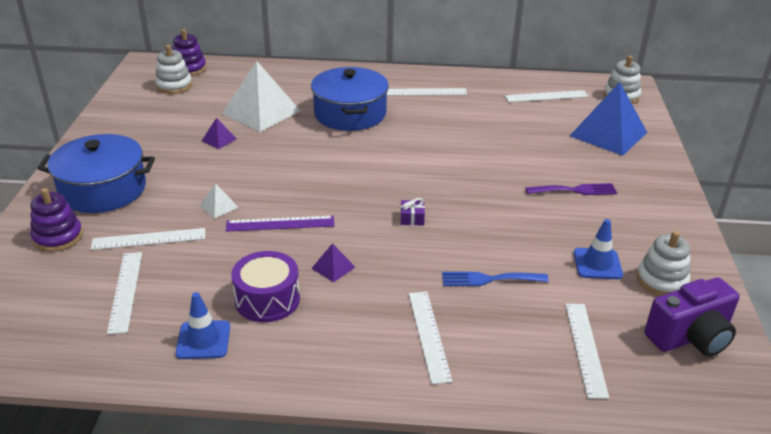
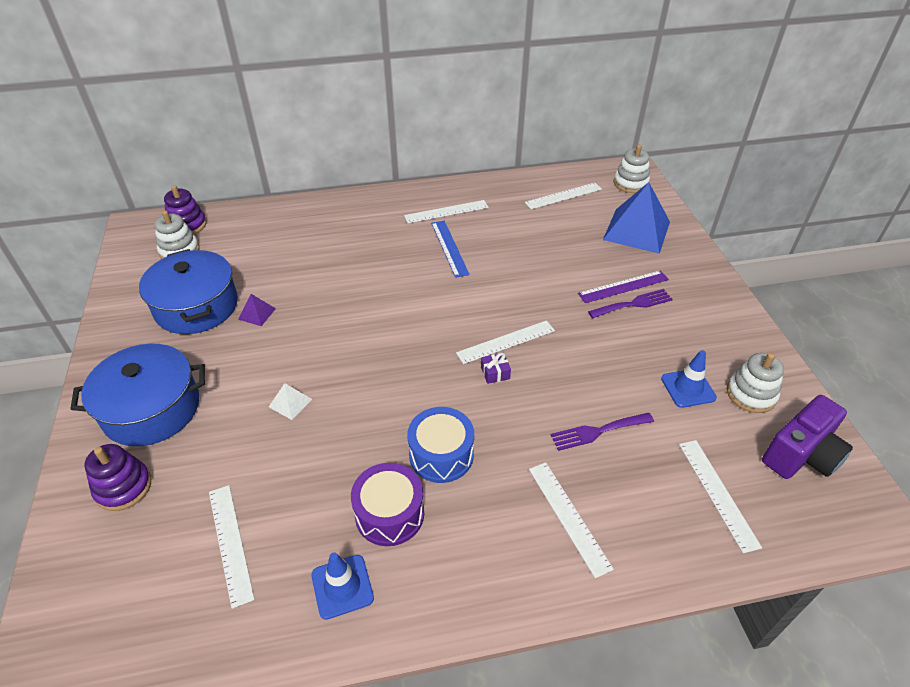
camera: 15 degrees left, 10 degrees up
(149, 239) = (230, 464): white ruler -> white ruler (506, 342)
(261, 112) = (288, 268): white pyramid -> none
(280, 224) = (365, 410): purple ruler -> purple ruler (623, 286)
(333, 267) = (441, 454): purple pyramid -> blue drum
(350, 114) = (382, 253): blue pot -> blue pot (196, 306)
(414, 119) = (449, 248): none -> blue ruler
(489, 279) = (597, 431): blue fork -> purple fork

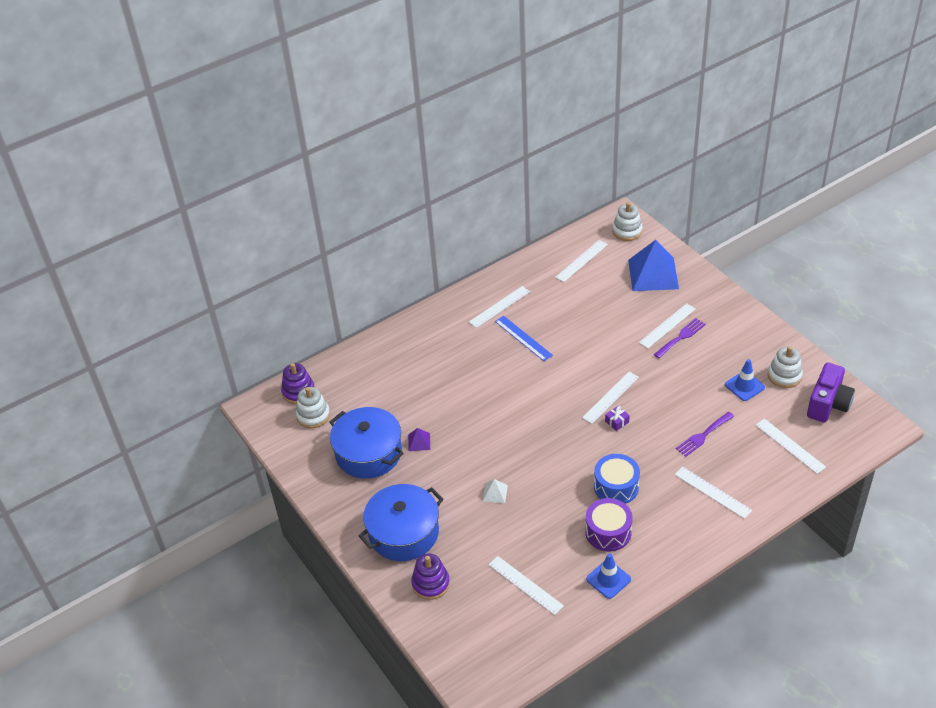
camera: 20 degrees left, 0 degrees up
(623, 286) = (667, 325): purple ruler -> white ruler

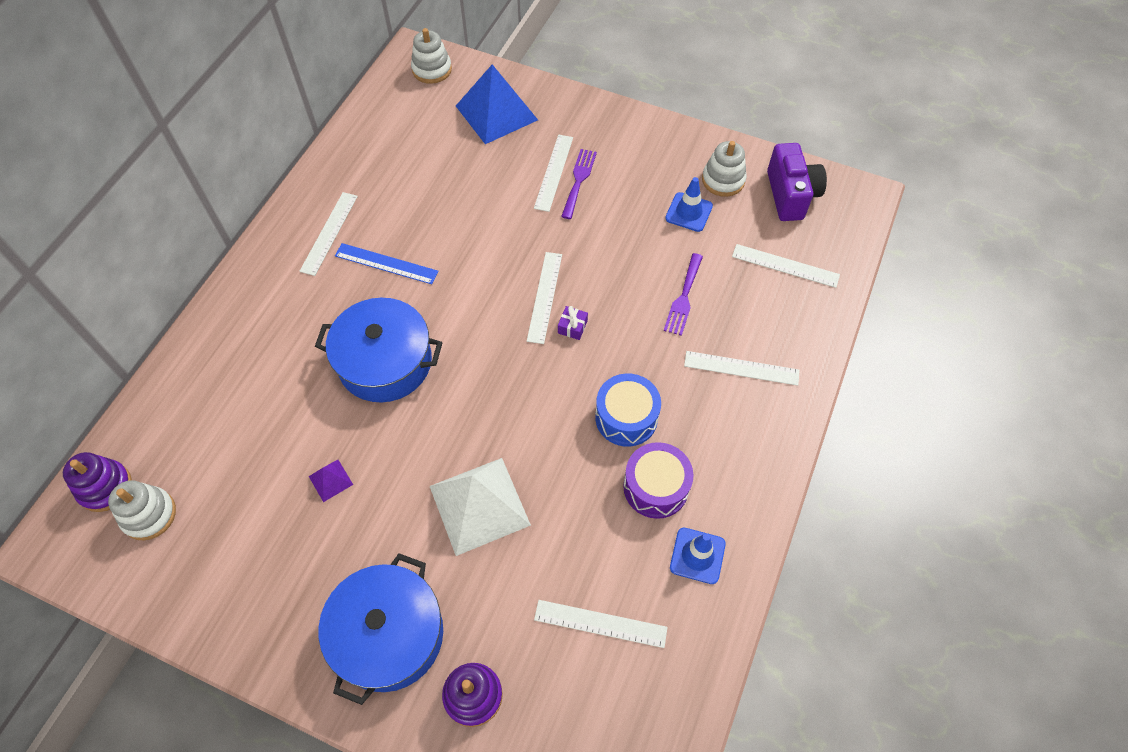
camera: 35 degrees left, 15 degrees up
(368, 453) = (267, 534): blue pot -> blue pot (385, 362)
(495, 493) = (479, 505): white pyramid -> white pyramid, size x2.35
(581, 261) = (399, 129): white ruler -> none

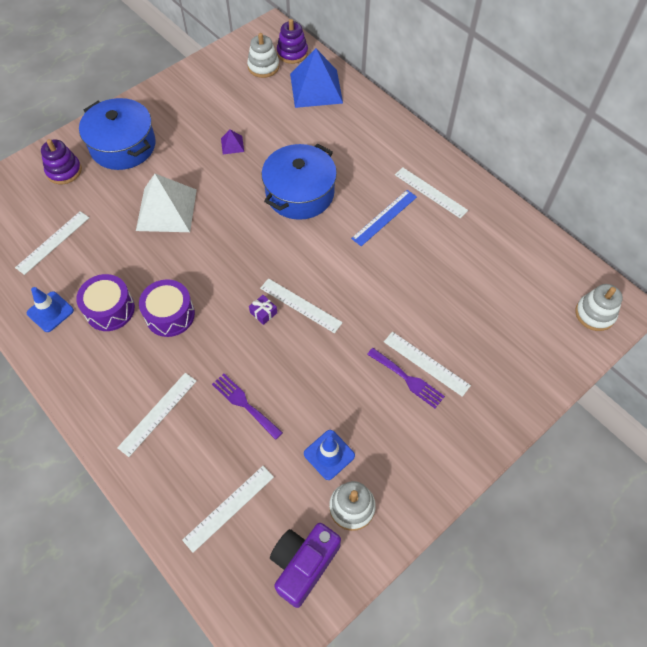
camera: 115 degrees right, 0 degrees up
(496, 113) = (518, 346): blue pyramid -> blue pyramid (316, 88)
(626, 417) = (170, 315): blue drum -> purple drum
(791, 195) = (303, 564): purple camera -> purple camera turned 105 degrees clockwise

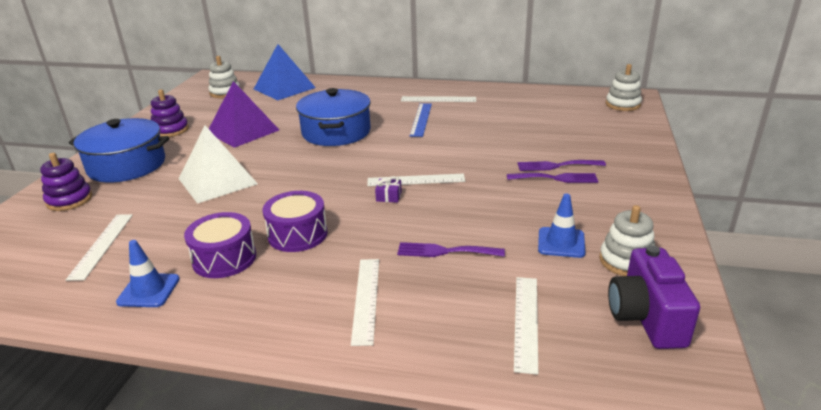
camera: 35 degrees left, 30 degrees down
(232, 145) = (243, 131): purple pyramid -> purple pyramid, size x2.35
(292, 53) = (243, 81): purple stacking toy -> purple stacking toy (170, 130)
(426, 363) = (556, 166): white ruler -> purple fork

